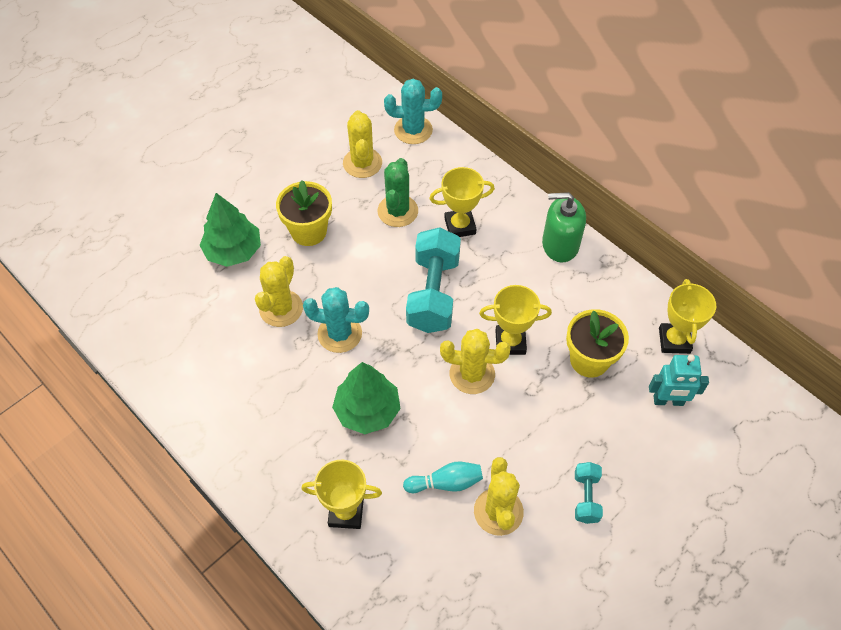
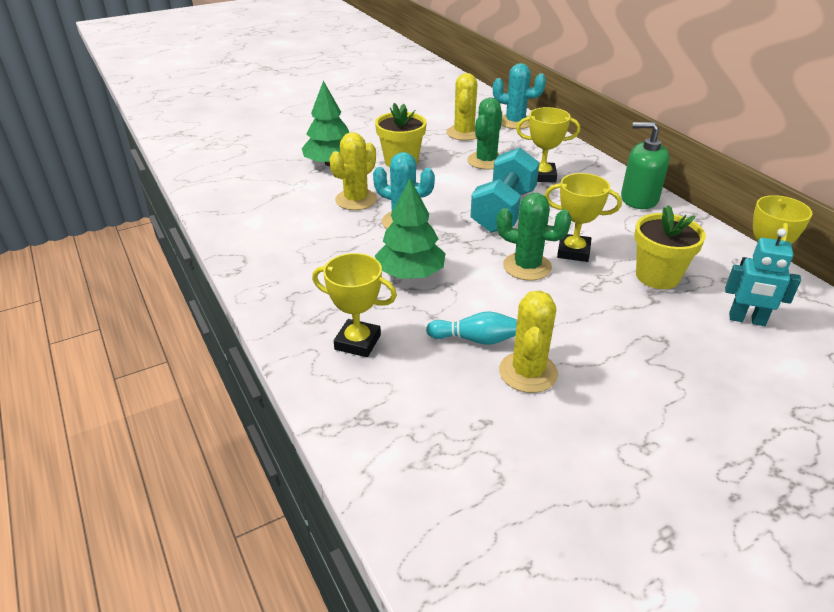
camera: 15 degrees right, 20 degrees down
(472, 374) = (527, 266): yellow cactus -> green cactus
(586, 497) = (636, 380): turquoise dumbbell -> none

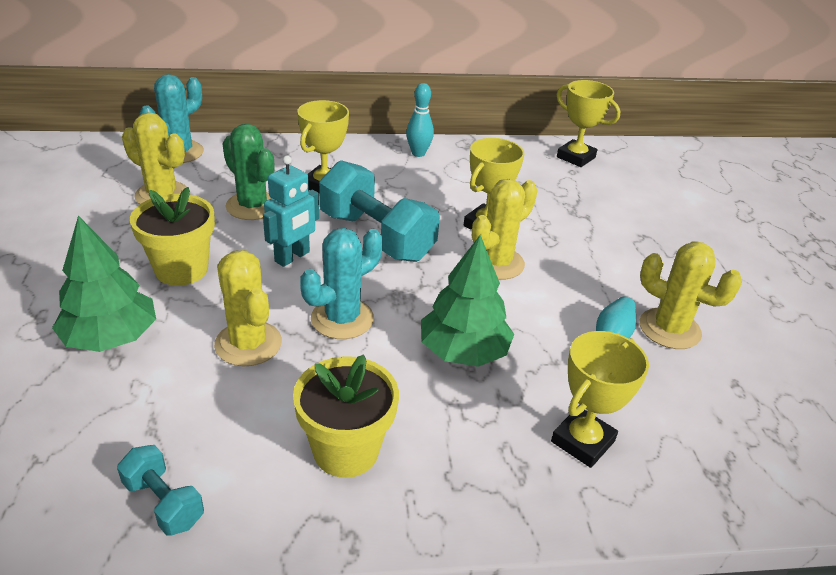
camera: 70 degrees left, 0 degrees up
(232, 214) = (164, 502): none -> turquoise dumbbell
(527, 266) = (496, 263): green cactus -> yellow cactus
(639, 199) = (418, 153): green soap dispenser -> turquoise bowling pin
(657, 276) = (551, 199): yellow flower pot -> yellow flower pot (346, 450)
(747, 320) = (630, 187): turquoise robot -> turquoise robot (292, 257)

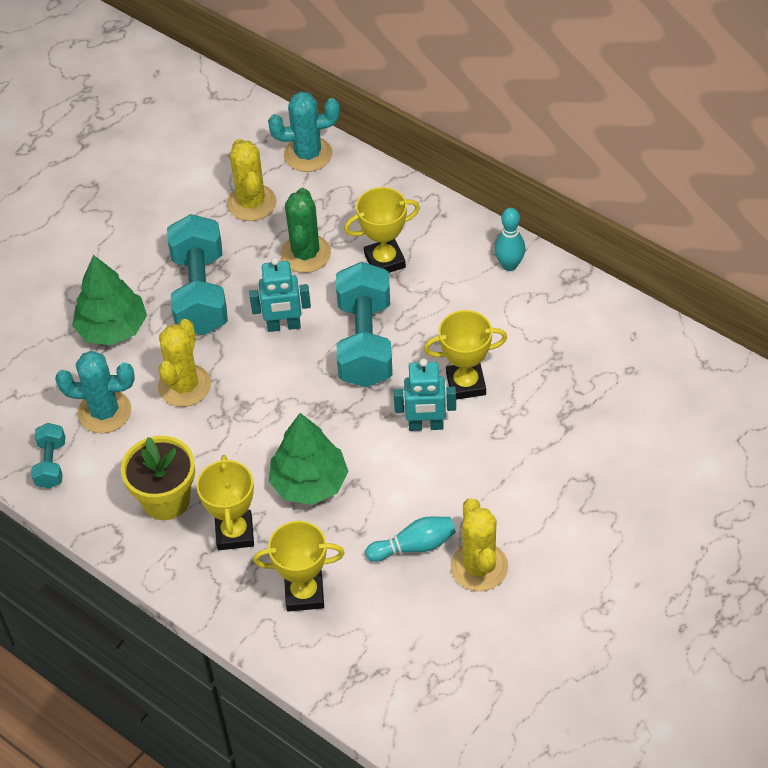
camera: 50 degrees right, 15 degrees up
(181, 269) = (200, 293): yellow flower pot -> turquoise dumbbell
(342, 319) = (261, 404): turquoise cactus -> turquoise cactus (104, 412)
(496, 263) = (426, 425): yellow cactus -> turquoise robot
(576, 157) = (659, 354): yellow trophy -> yellow trophy (235, 533)

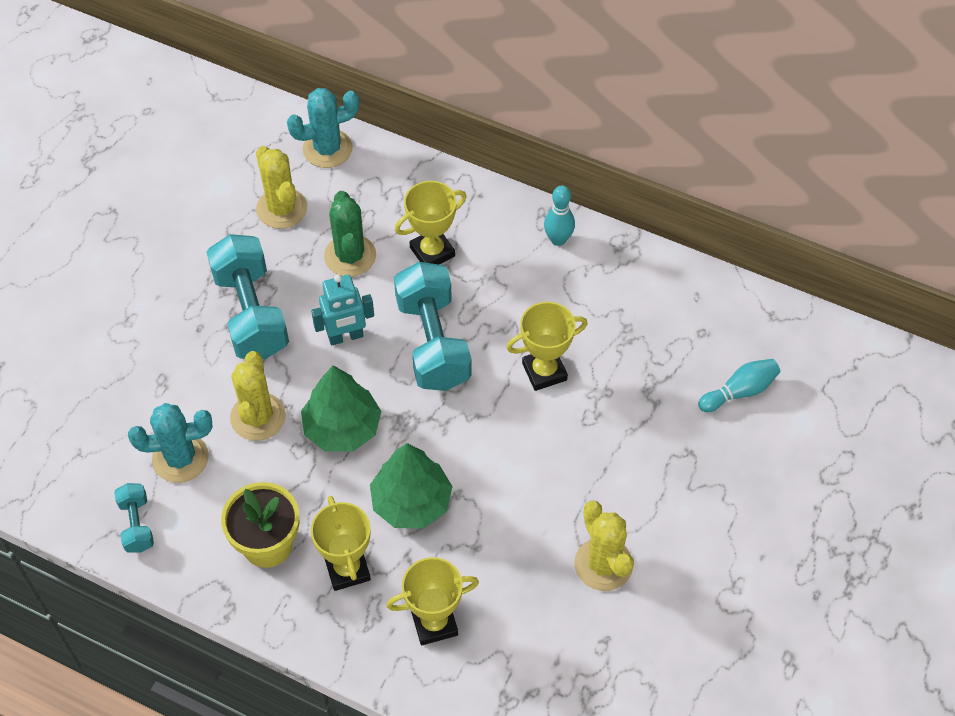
camera: 15 degrees left, 5 degrees up
(112, 328) = (167, 365): green tree -> green tree (342, 428)
(414, 546) = (533, 553): turquoise bowling pin -> turquoise bowling pin (739, 391)
(426, 425) = (515, 422): turquoise robot -> none

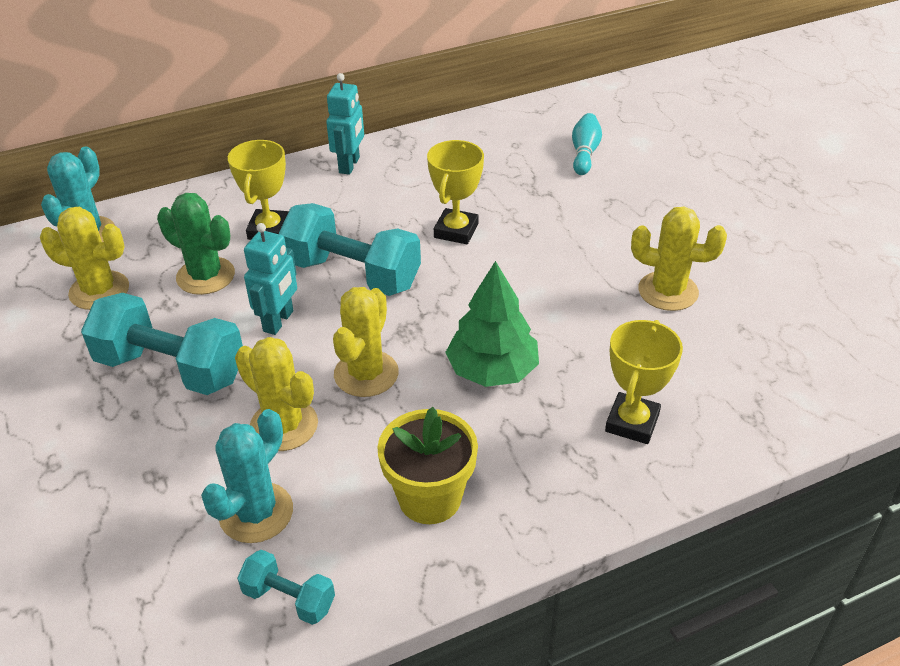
camera: 50 degrees left, 15 degrees down
(342, 428) = (366, 374): green tree -> yellow cactus
(347, 569) = (517, 452): yellow trophy -> none
(558, 239) = (350, 165): turquoise bowling pin -> turquoise robot

